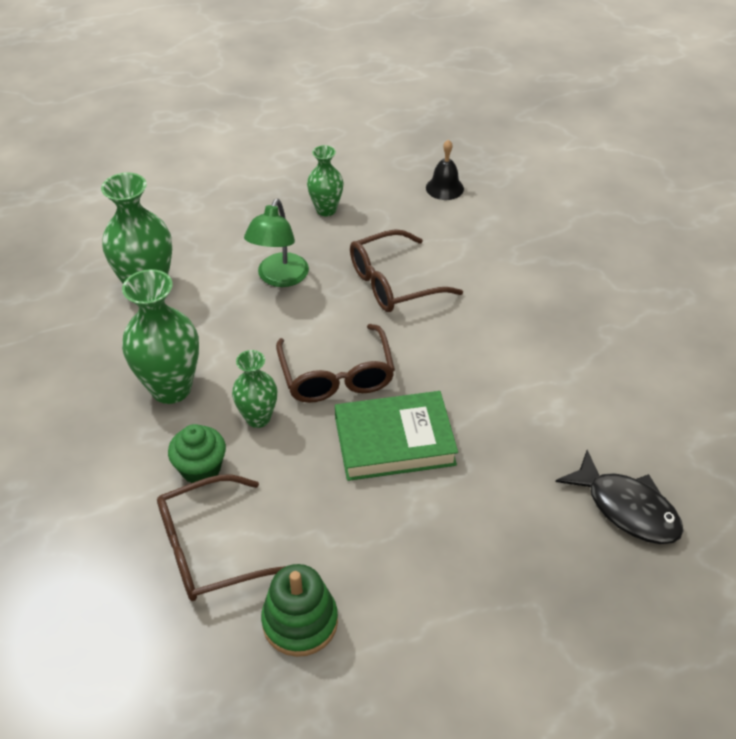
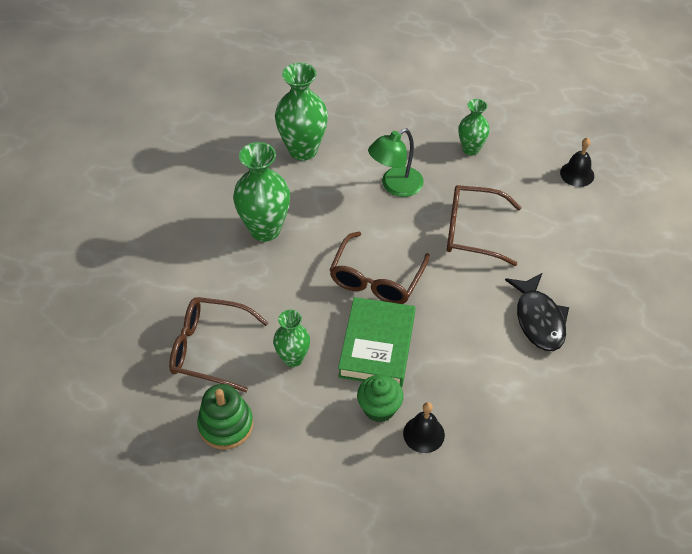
camera: 35 degrees right, 5 degrees up
(201, 469) = (242, 294): green cupcake -> green cupcake (379, 408)
(258, 418) = (302, 280): green vase -> green vase (293, 358)
(394, 441) = (377, 346): green book -> green book turned 75 degrees clockwise
(516, 500) = (423, 434): none -> black bell
(627, 508) = (496, 486): black fish -> black fish (538, 319)

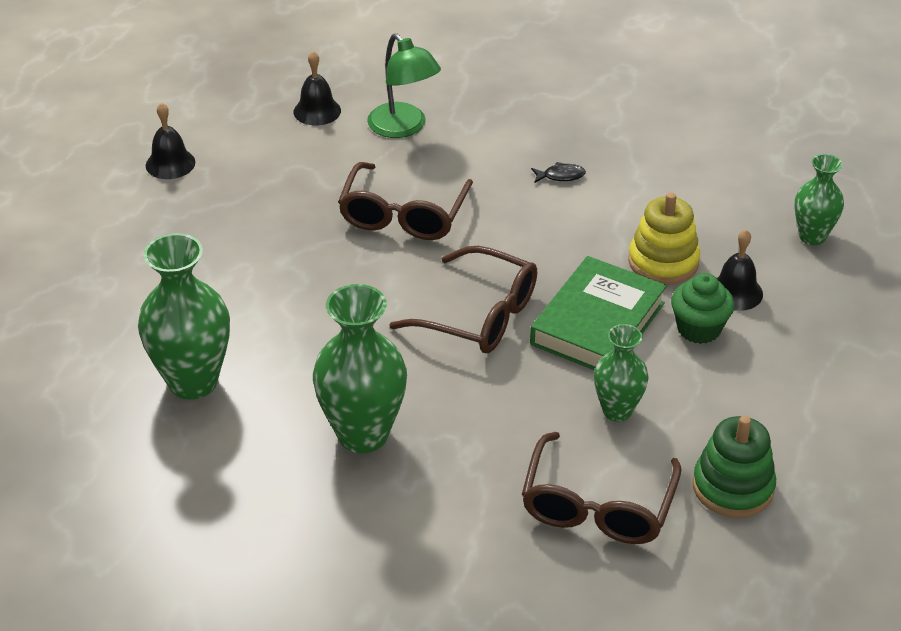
camera: 85 degrees left, 10 degrees down
(377, 346) = (598, 323): green book -> green book turned 75 degrees counterclockwise
(395, 186) = (300, 282): green lamp -> green lamp (403, 128)
(450, 386) = (663, 262): none -> yellow stacking toy
(470, 149) = (243, 199): green vase -> green vase (812, 236)
(499, 111) = (170, 163): none -> black bell
(538, 319) = (561, 176): black fish -> black fish, size x0.44

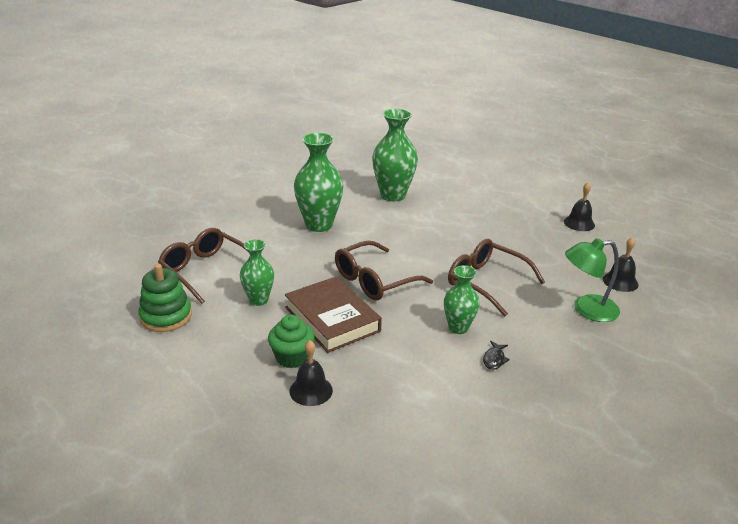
camera: 115 degrees right, 10 degrees down
(598, 323) = (332, 319): green book -> brown book
(663, 262) = (367, 369): yellow stacking toy -> none
(812, 236) = (337, 465): green vase -> green vase (458, 328)

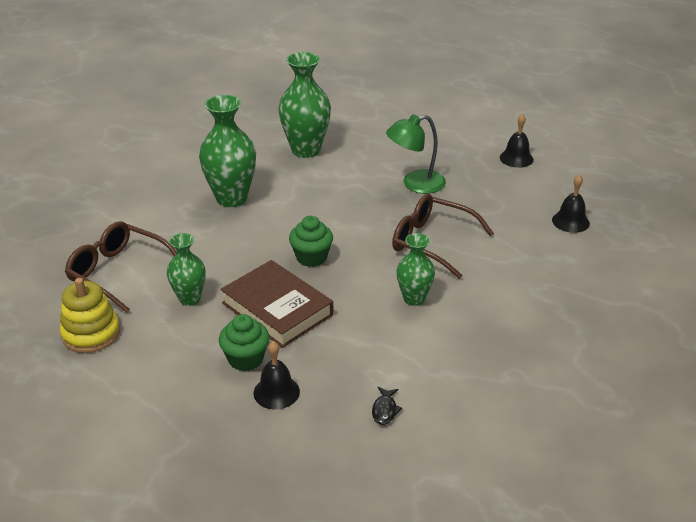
camera: 10 degrees left, 5 degrees up
(166, 316) = (91, 333): green stacking toy -> yellow stacking toy
(374, 281) = (311, 257): brown glasses -> green cupcake
(494, 359) = (458, 328): black fish -> black fish (385, 410)
(587, 309) = (542, 258): green lamp -> green lamp (415, 184)

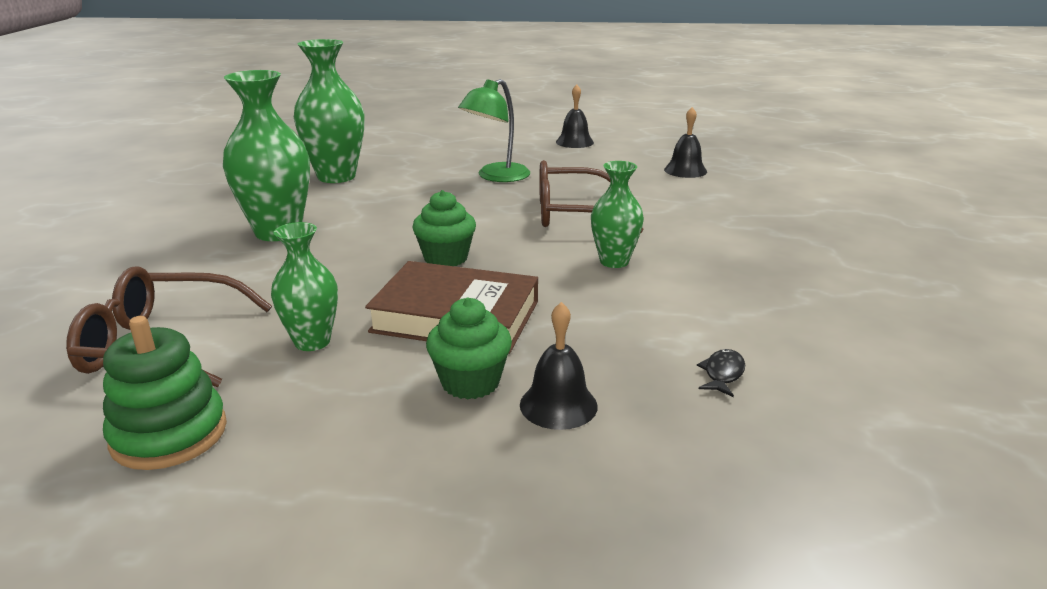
camera: 30 degrees left, 10 degrees down
(91, 333) = (169, 434): yellow stacking toy -> green stacking toy
(385, 410) = (722, 374): black fish -> black fish turned 135 degrees counterclockwise

